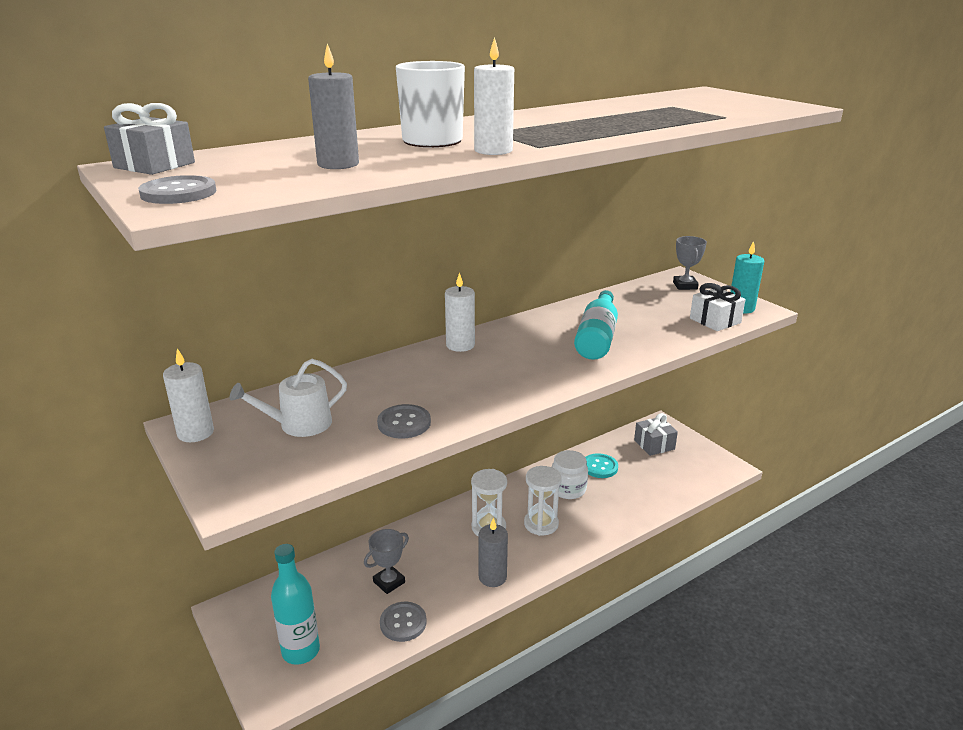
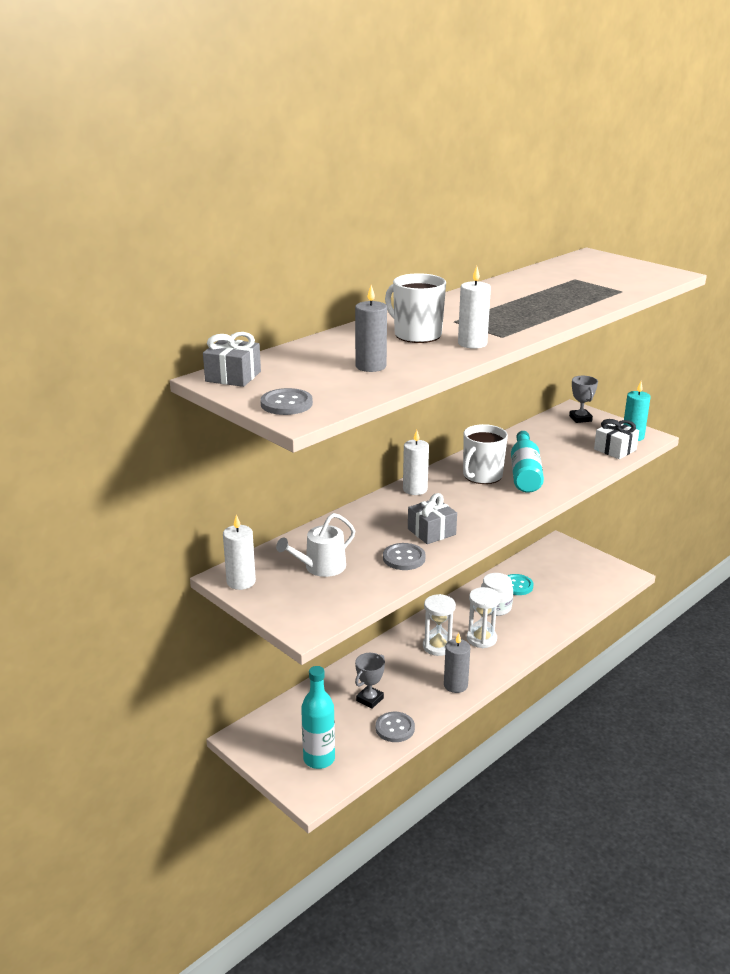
camera: 10 degrees left, 0 degrees up
(545, 337) = (482, 476): none -> white mug
(654, 445) = (558, 561): grey gift -> grey gift (431, 532)

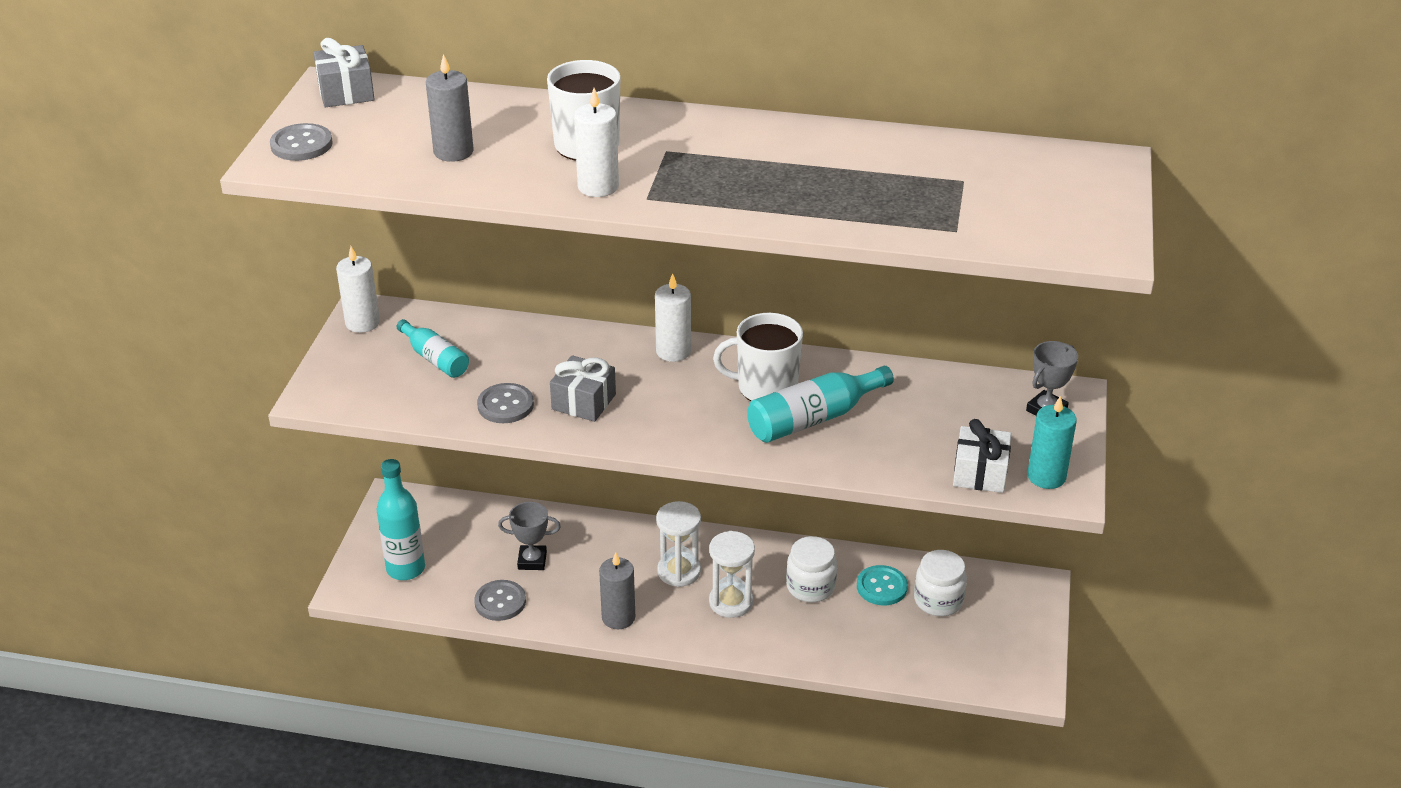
camera: 55 degrees right, 10 degrees up
(321, 567) = (435, 359): white watering can -> turquoise bottle
(543, 574) = (938, 600): none -> white jar

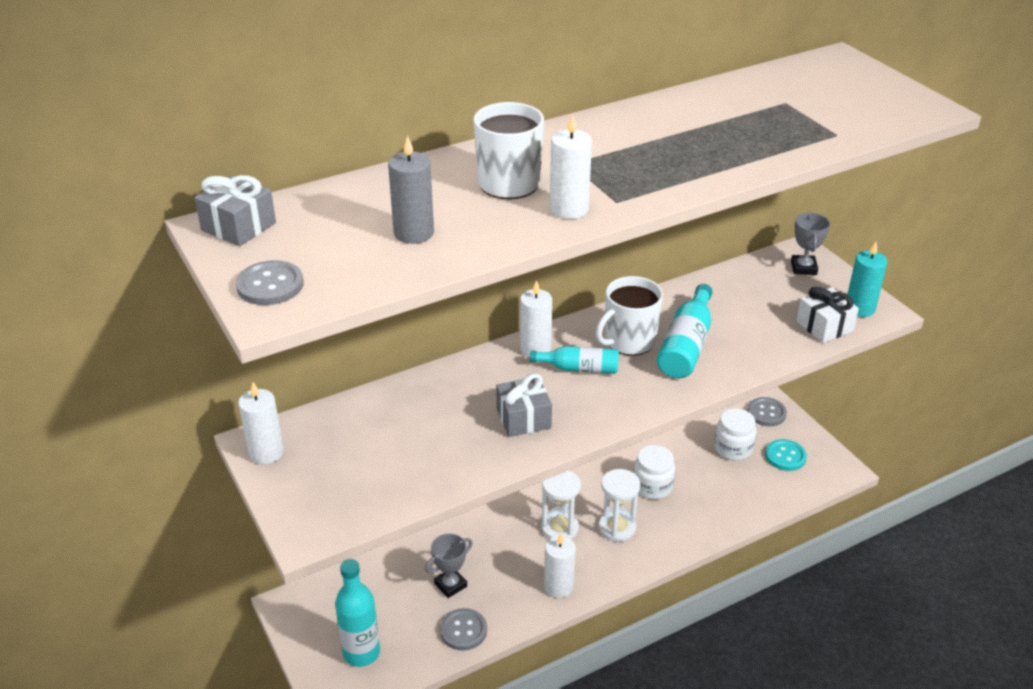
camera: 40 degrees left, 0 degrees up
(435, 359) = (366, 448): turquoise bottle -> turquoise bottle (579, 368)
(505, 405) = (470, 453): grey button -> grey button (766, 413)
(618, 617) = (558, 587): grey candle -> white candle
(881, 587) = (692, 460): turquoise button -> turquoise button (785, 456)

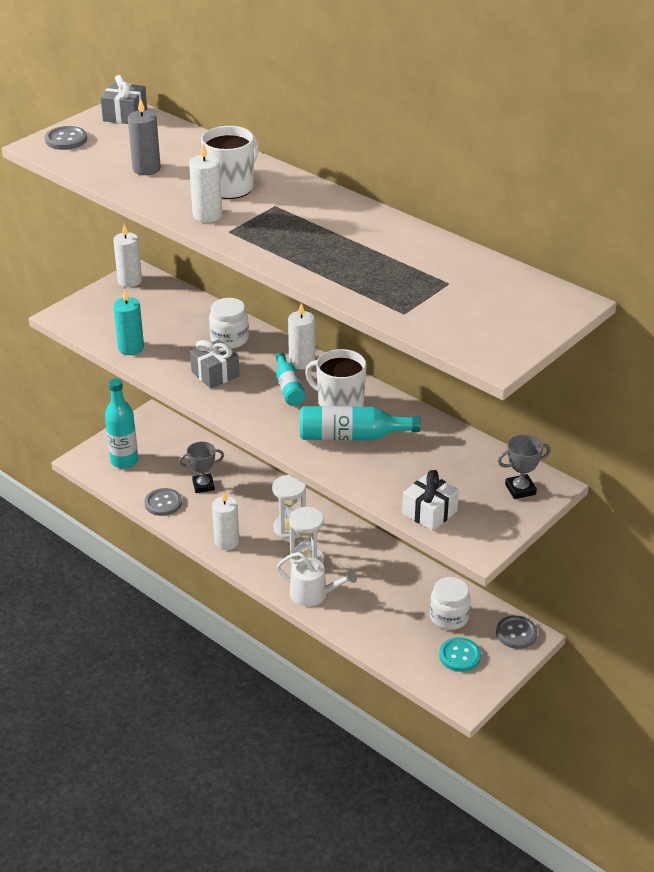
camera: 70 degrees right, 0 degrees up
(450, 585) = (203, 485): grey trophy -> grey trophy turned 45 degrees counterclockwise
(652, 486) = (368, 573): white jar -> white jar (229, 339)
(669, 536) = (313, 594): none -> white watering can
(860, 308) = (474, 532): turquoise candle -> turquoise candle (131, 348)

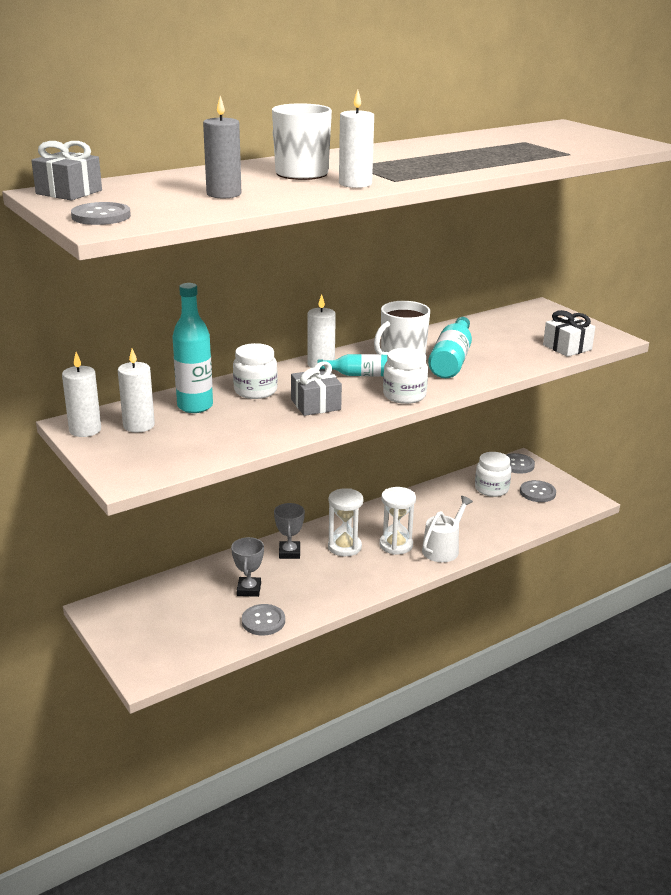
camera: 75 degrees left, 10 degrees down
(124, 461) = (169, 641): turquoise bottle -> turquoise bottle (195, 406)
(131, 348) = (233, 443): turquoise candle -> none
(227, 542) = (347, 587): white candle -> white candle (139, 425)
(254, 418) = (404, 395): none -> white jar
(459, 656) = (537, 492): turquoise button -> grey button
(520, 489) = (543, 315): grey trophy -> grey trophy (289, 553)

